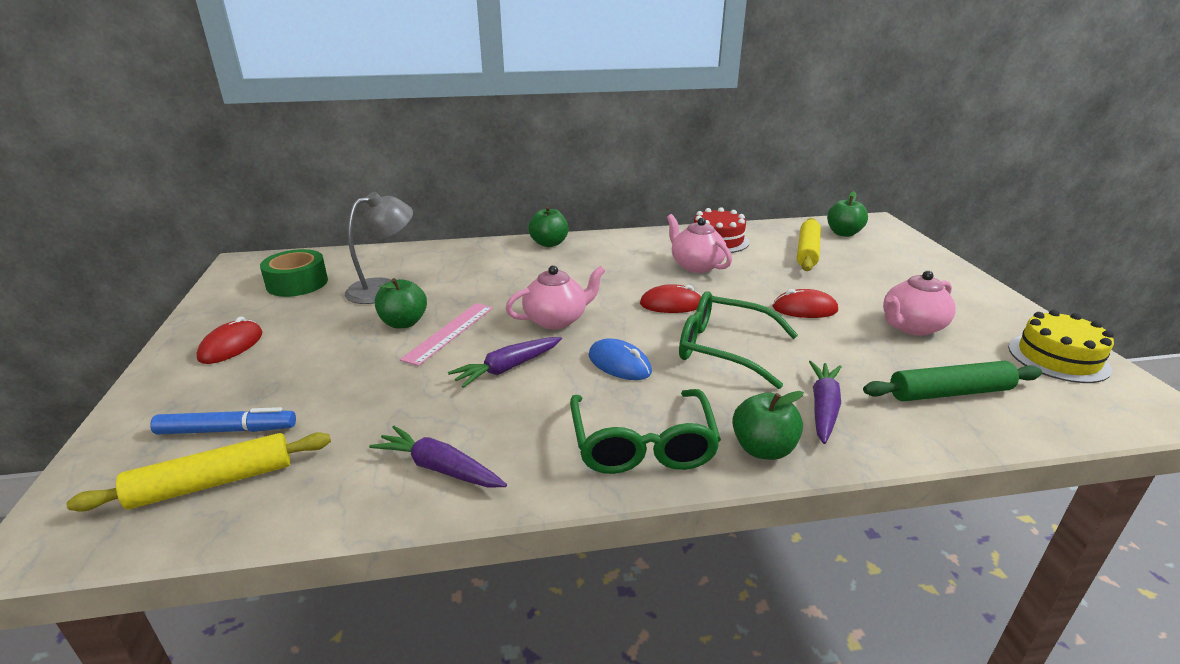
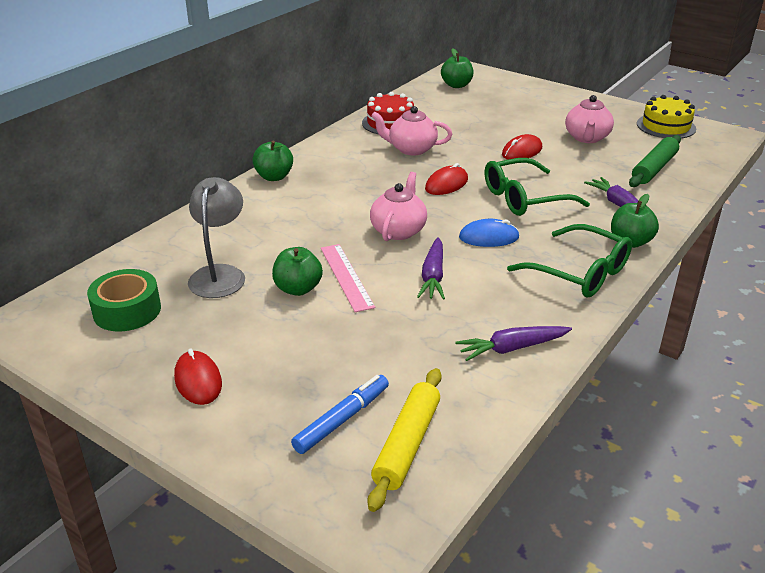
camera: 45 degrees left, 5 degrees up
(807, 252) = (459, 109): yellow rolling pin -> none

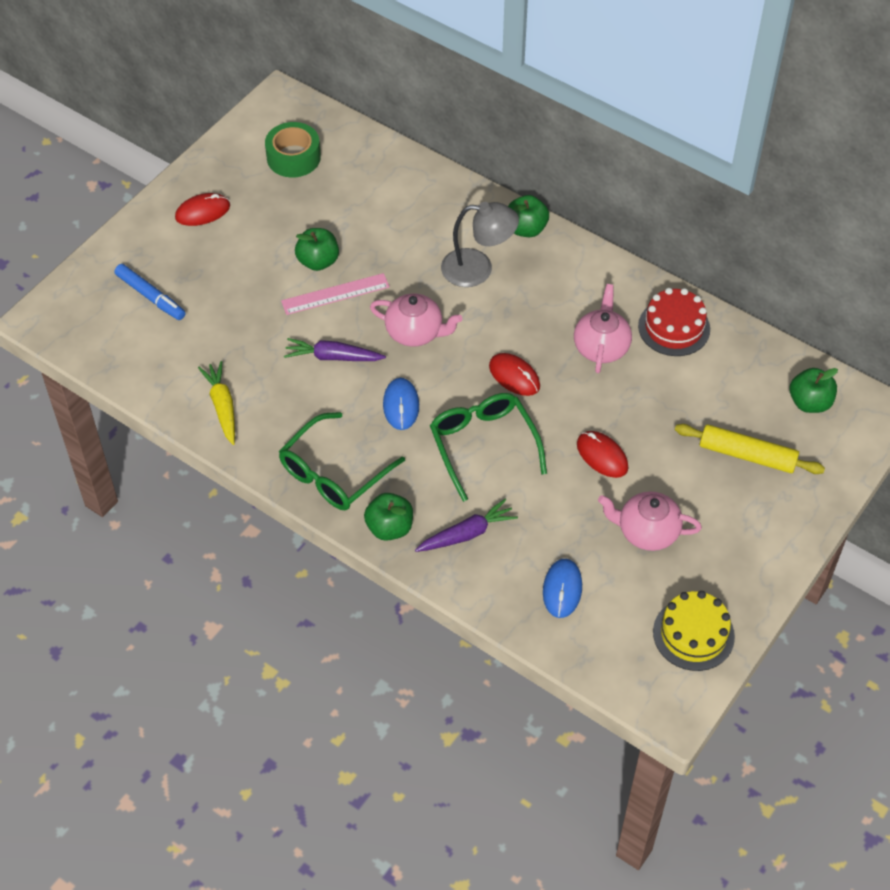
camera: 90 degrees right, 20 degrees up
(220, 274) = (343, 207): grey lamp -> grey lamp (478, 269)
(407, 444) = (120, 334): yellow rolling pin -> yellow rolling pin (747, 455)
(512, 348) = (222, 407): purple carrot -> yellow carrot
(654, 168) = (562, 589): green rolling pin -> blue mouse

